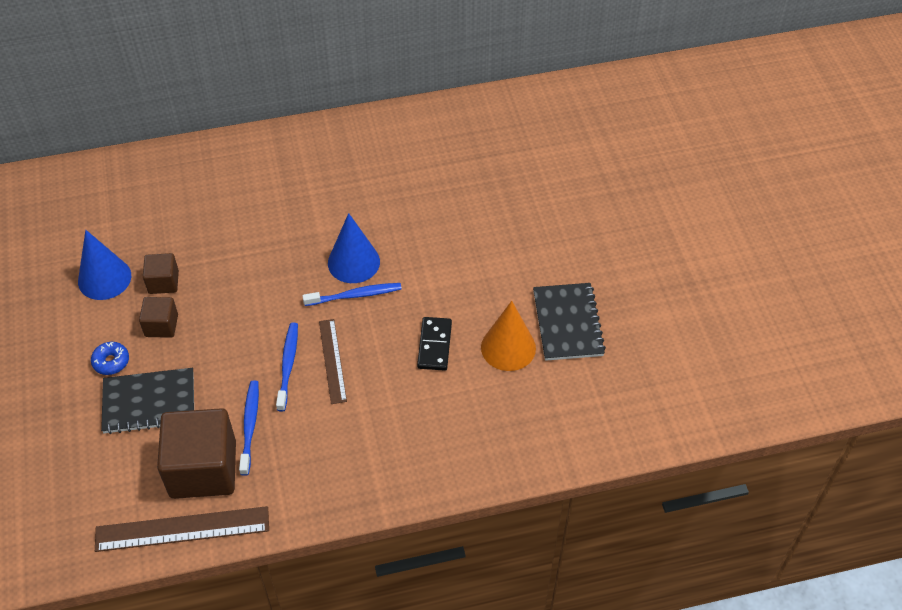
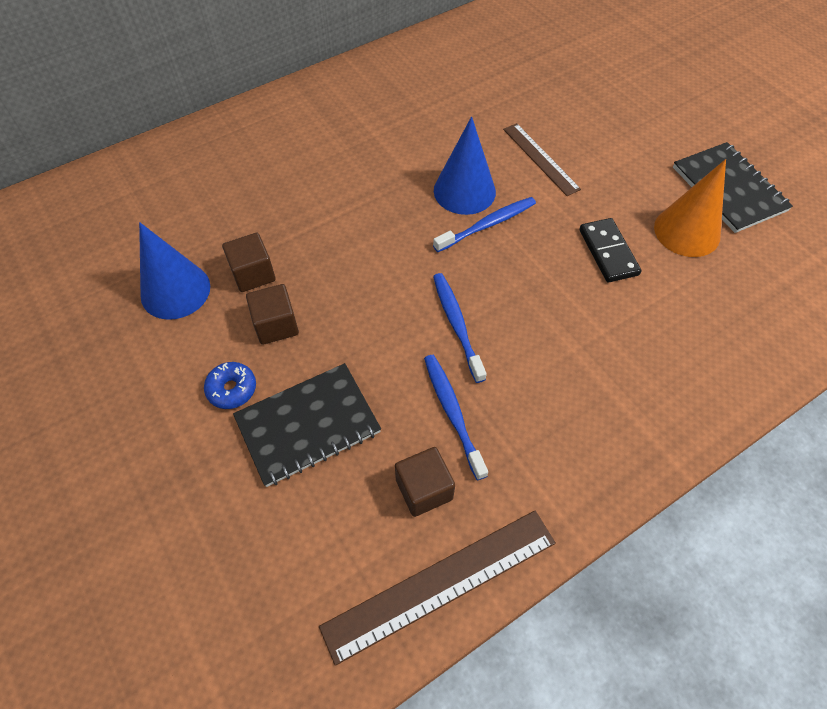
camera: 20 degrees left, 5 degrees up
(203, 469) = (424, 489): brown cube -> brown cube, size x0.50
(332, 360) = (505, 303): brown ruler -> brown ruler (540, 158)

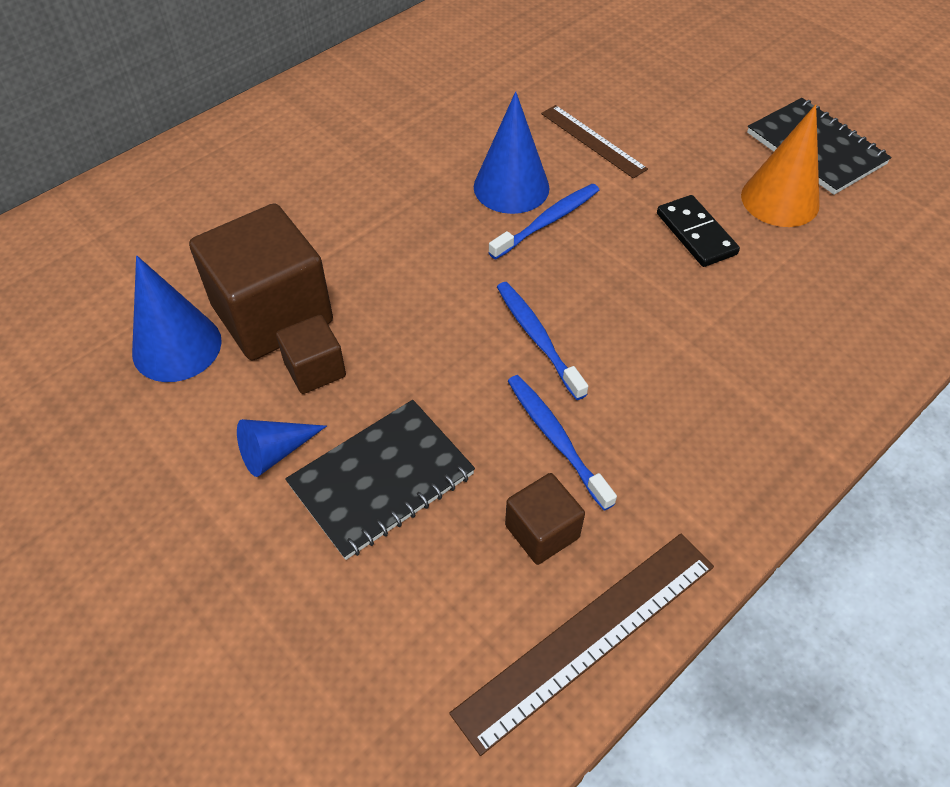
camera: 10 degrees left, 5 degrees down
(232, 389) = (275, 452): blue donut -> blue cone
(253, 274) = (272, 314): brown cube -> brown cube, size x2.00

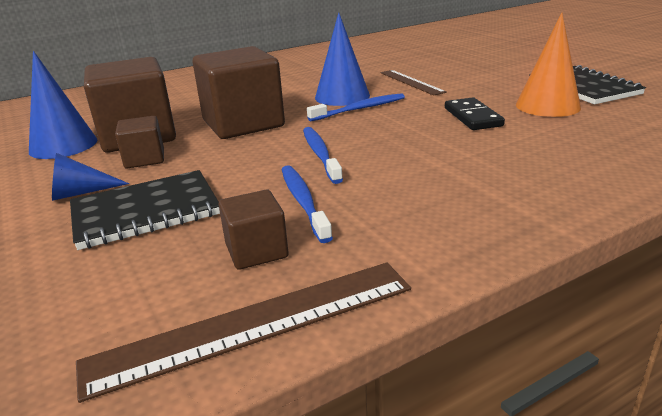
camera: 15 degrees right, 25 degrees down
(404, 270) = (243, 124): none -> brown cube

